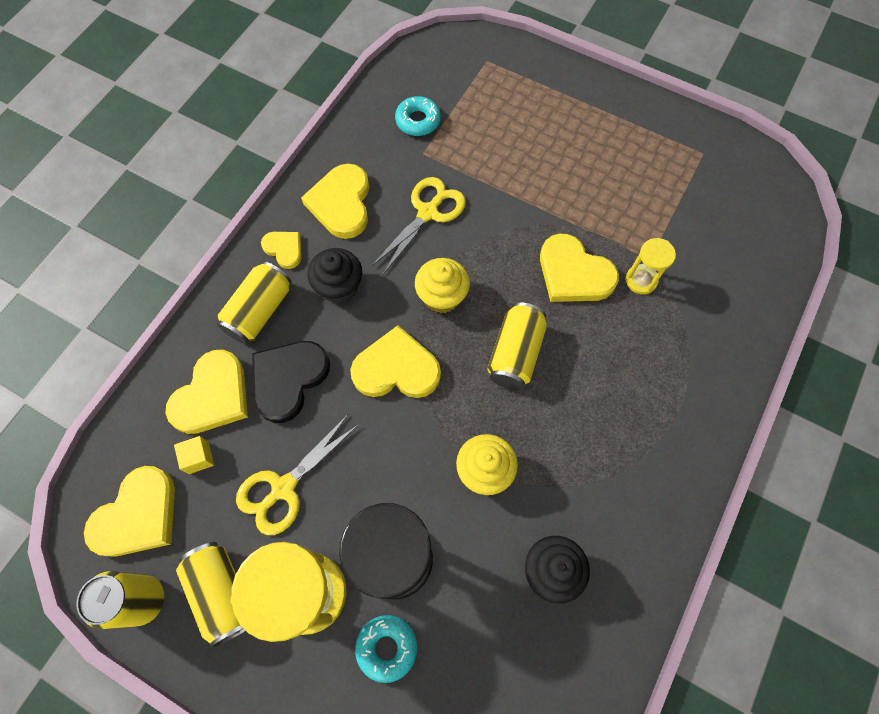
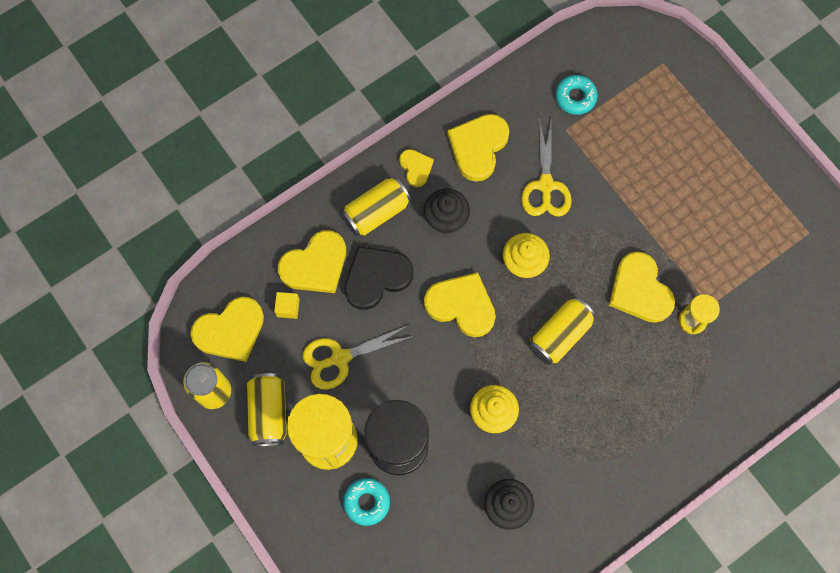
camera: 25 degrees right, 5 degrees up
(428, 212) = (545, 185): yellow scissors -> yellow scissors turned 120 degrees clockwise

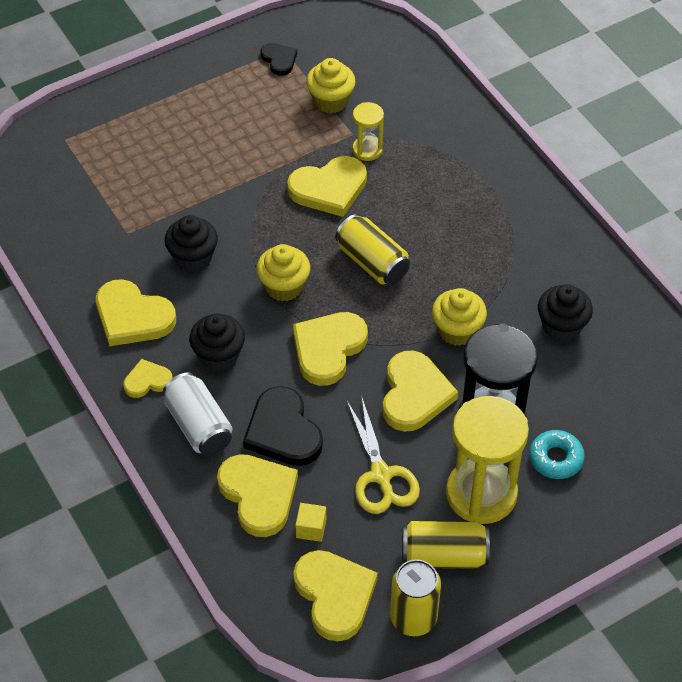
camera: 85 degrees left, 20 degrees down
(376, 212) = (199, 426): yellow can -> white can
(421, 380) = (414, 394): none -> yellow heart
(545, 185) = (193, 258): yellow scissors -> black cupcake
(575, 97) = (89, 220): turquoise donut -> none
(748, 282) = (331, 101): none -> yellow cupcake
(793, 230) = (279, 60): none -> black heart

